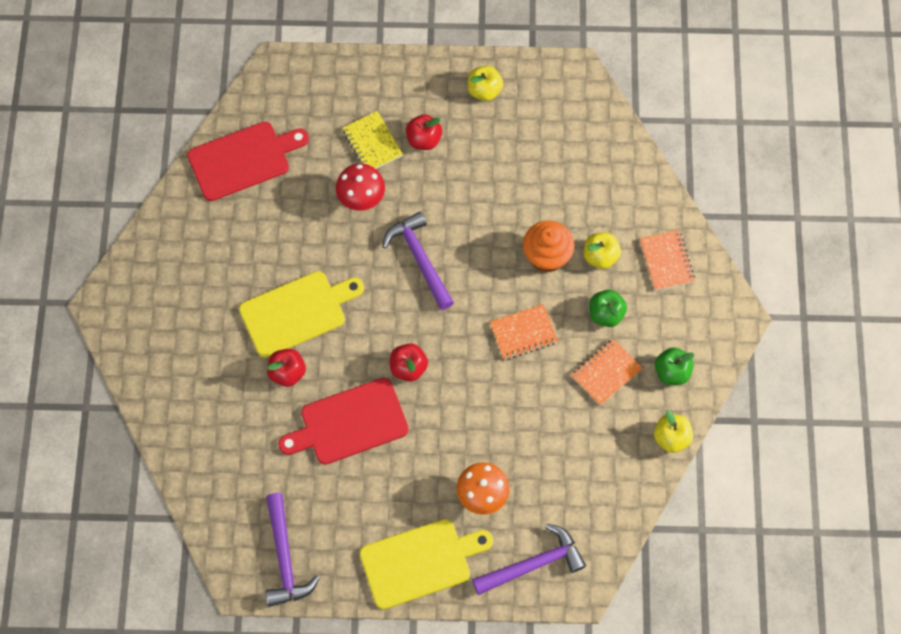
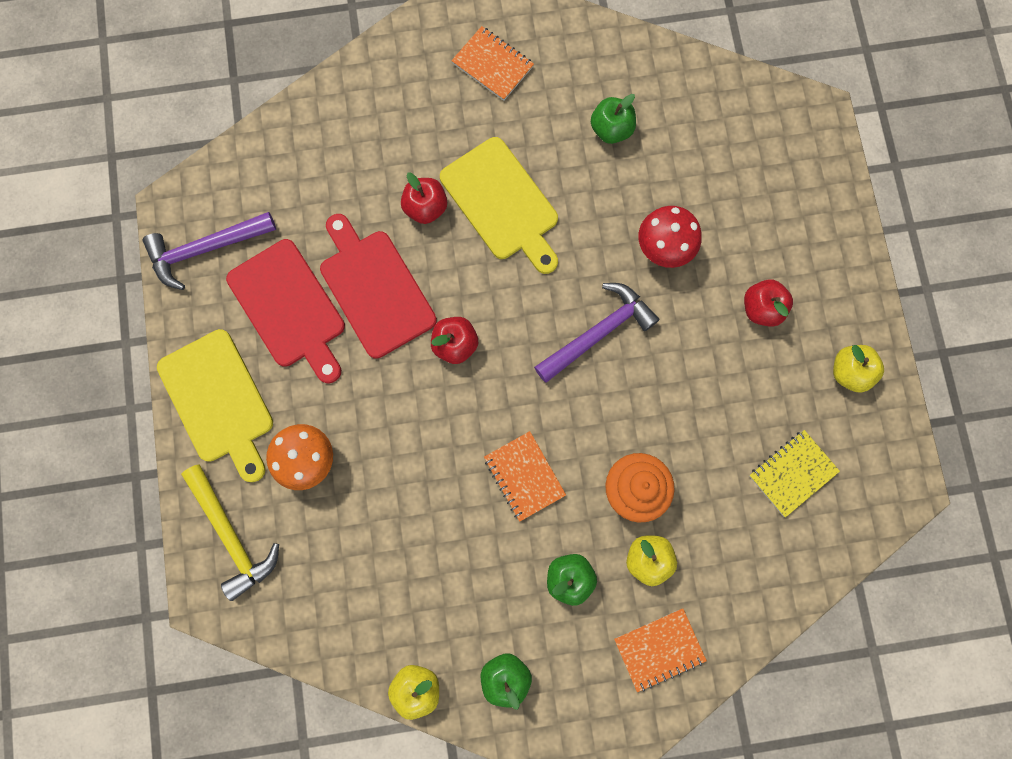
camera: 80 degrees right, 10 degrees up
(243, 160) = (685, 103): red cutting board -> red cutting board (289, 308)
(252, 218) = (611, 129): none -> green apple
(372, 143) = (742, 247): yellow notebook -> yellow notebook (792, 473)
(533, 564) = (231, 535): purple hammer -> yellow hammer
(606, 373) = (489, 590): orange notebook -> orange notebook (492, 65)

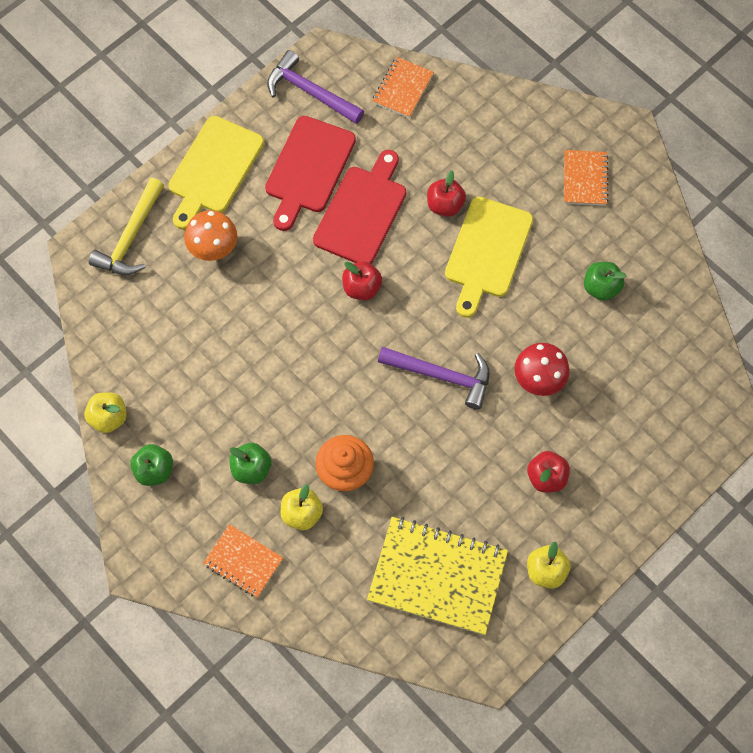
camera: 55 degrees right, 10 degrees down
(524, 476) = (301, 393): orange notebook -> orange notebook (402, 89)
(792, 473) = (437, 576): yellow notebook -> yellow notebook, size x1.86

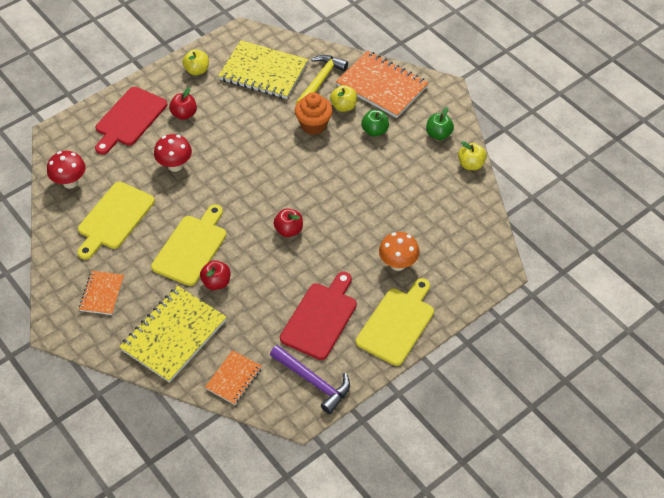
camera: 175 degrees left, 15 degrees down
(131, 237) = (462, 277): yellow hammer -> yellow hammer (320, 81)
(243, 561) = (382, 86): orange notebook -> orange notebook, size x1.86
(362, 212) = (282, 282): red cutting board -> red cutting board (129, 119)
(441, 376) = (241, 172): purple hammer -> none
(483, 133) = (174, 335): none -> yellow notebook
(601, 287) = (114, 218): green apple -> yellow cutting board
(679, 339) = (70, 182): none -> red mushroom

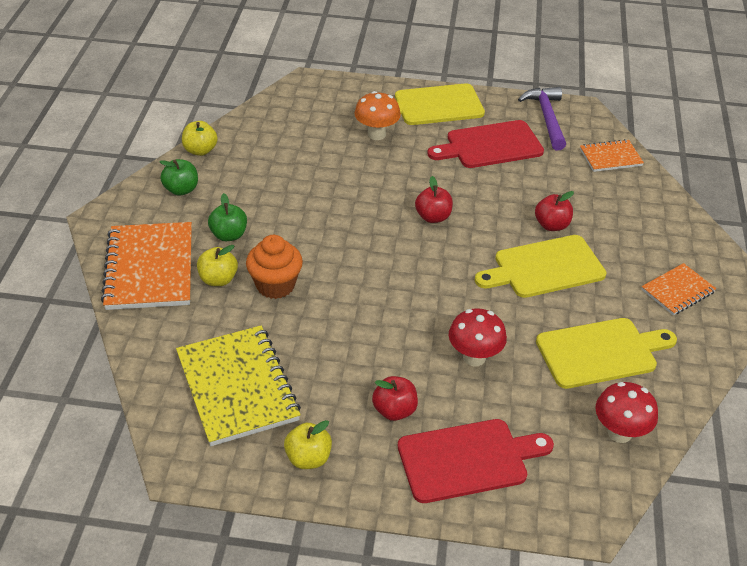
camera: 135 degrees left, 10 degrees down
(174, 335) = (634, 215): yellow notebook -> none
(320, 81) = (196, 324): yellow hammer -> none

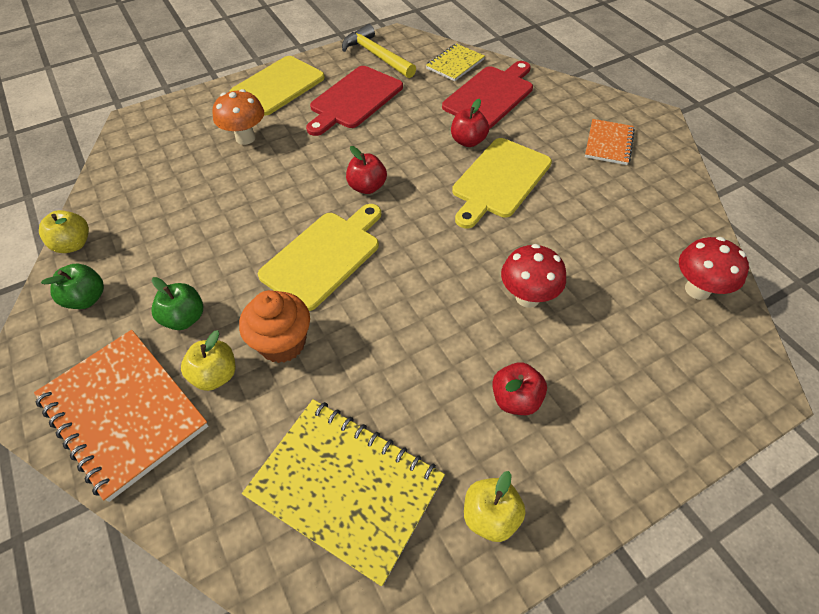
camera: 35 degrees left, 10 degrees up
(467, 460) = (622, 403): red cutting board -> red cutting board (490, 95)
(547, 118) = (376, 56): purple hammer -> yellow hammer
(600, 352) = (612, 228): yellow cutting board -> yellow cutting board (324, 256)
(610, 157) = (455, 64): orange notebook -> yellow notebook

